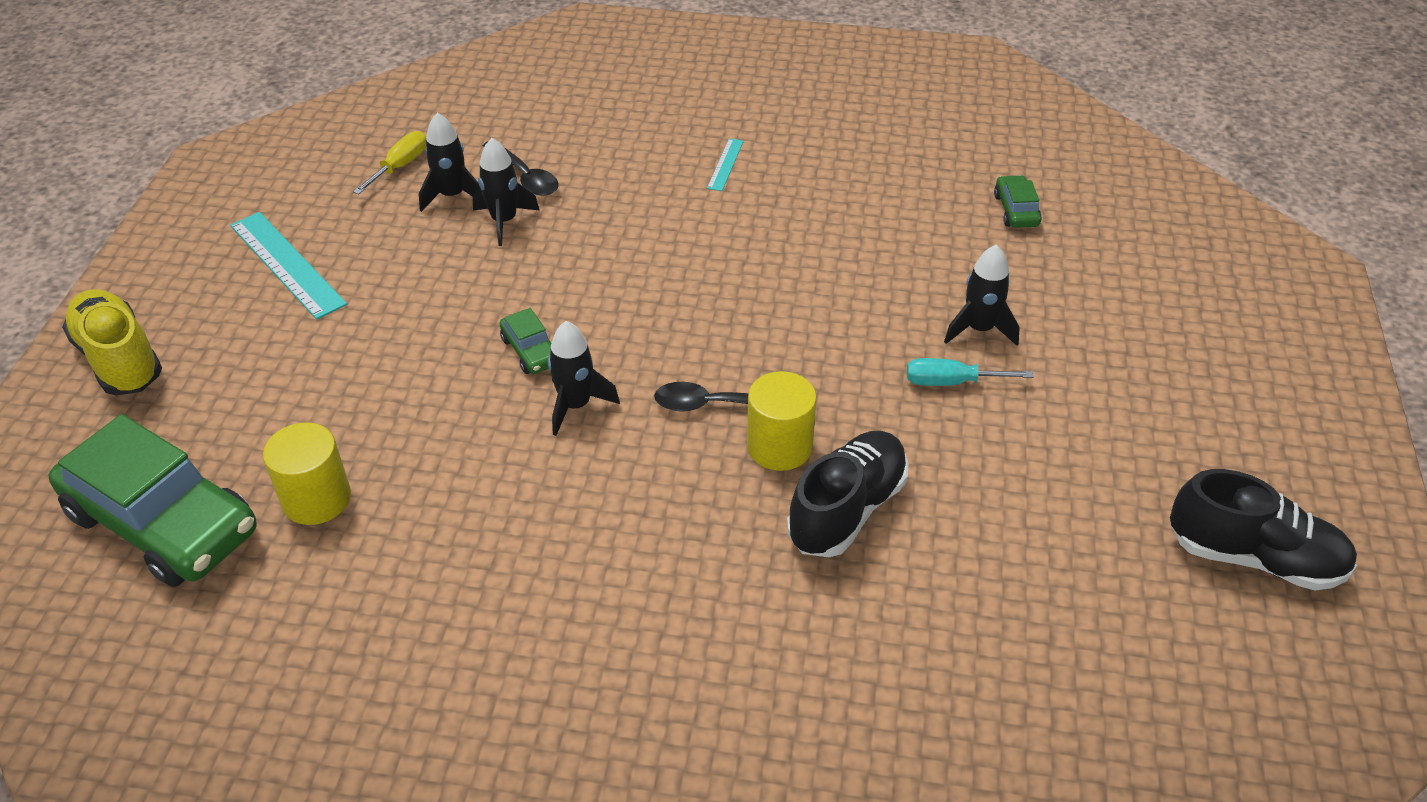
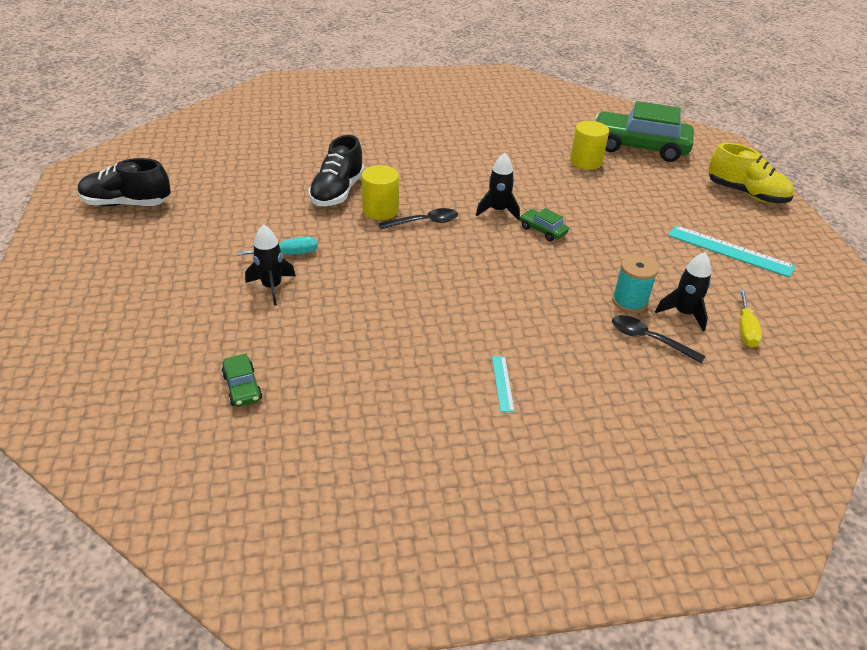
camera: 160 degrees right, 5 degrees down
(504, 221) = (629, 302): black rocket -> turquoise spool

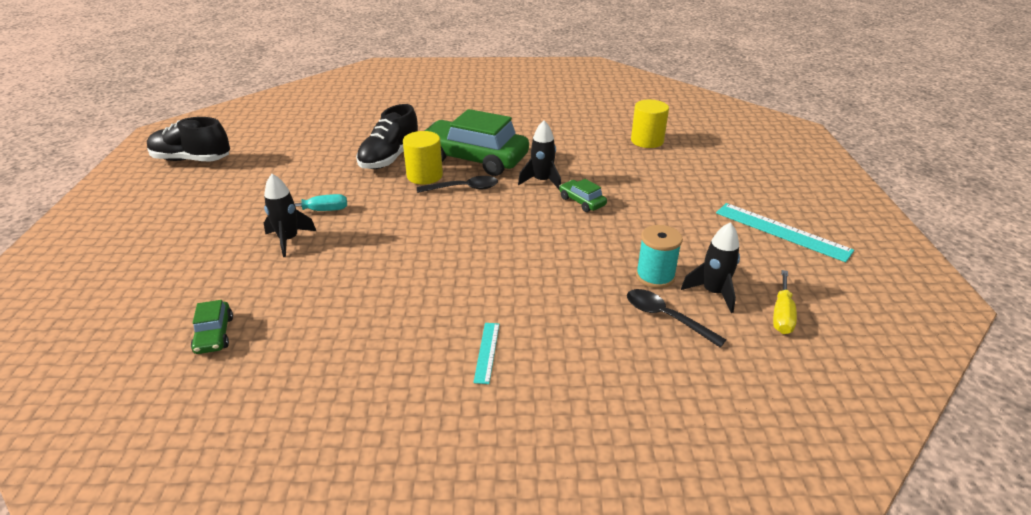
camera: 10 degrees right, 5 degrees down
(639, 147) = (707, 129): green car -> green car (474, 159)
(746, 194) = (812, 177): yellow shoe -> none

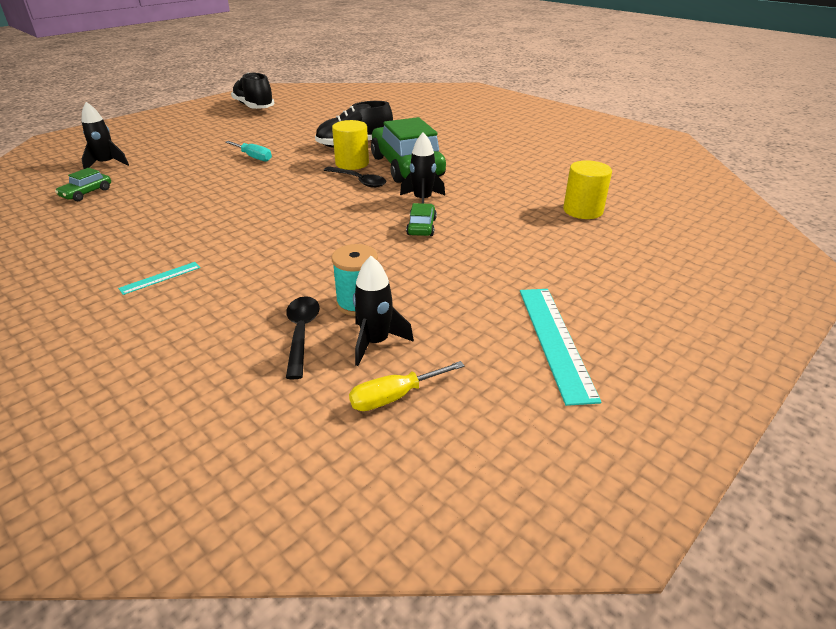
camera: 45 degrees right, 0 degrees up
(289, 240) = (208, 165): black rocket -> black rocket (107, 164)

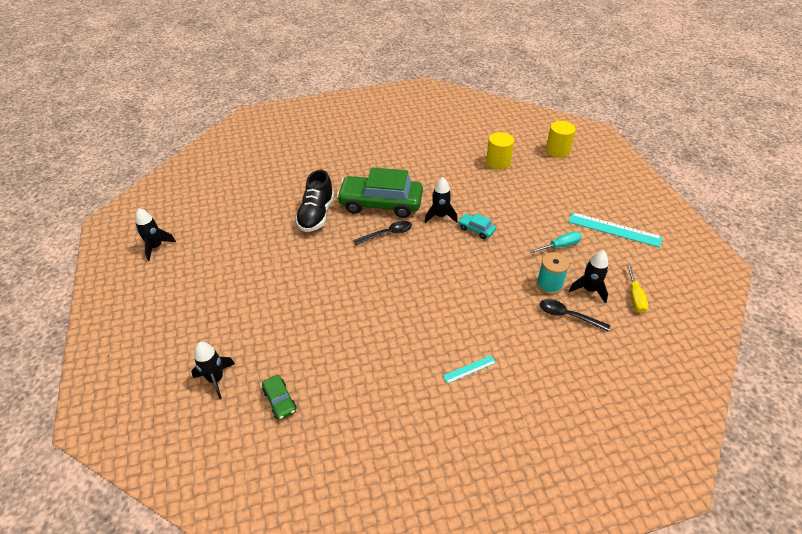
camera: 60 degrees left, 10 degrees up
(160, 278) = (469, 369): turquoise ruler -> turquoise ruler turned 75 degrees clockwise
(253, 157) = (290, 277): turquoise screwdriver -> turquoise screwdriver (560, 246)
(254, 107) = (156, 247): black shoe -> black rocket
(352, 163) = (352, 227): yellow cylinder -> yellow cylinder (557, 150)
(421, 227) = (476, 230): green car -> turquoise car

